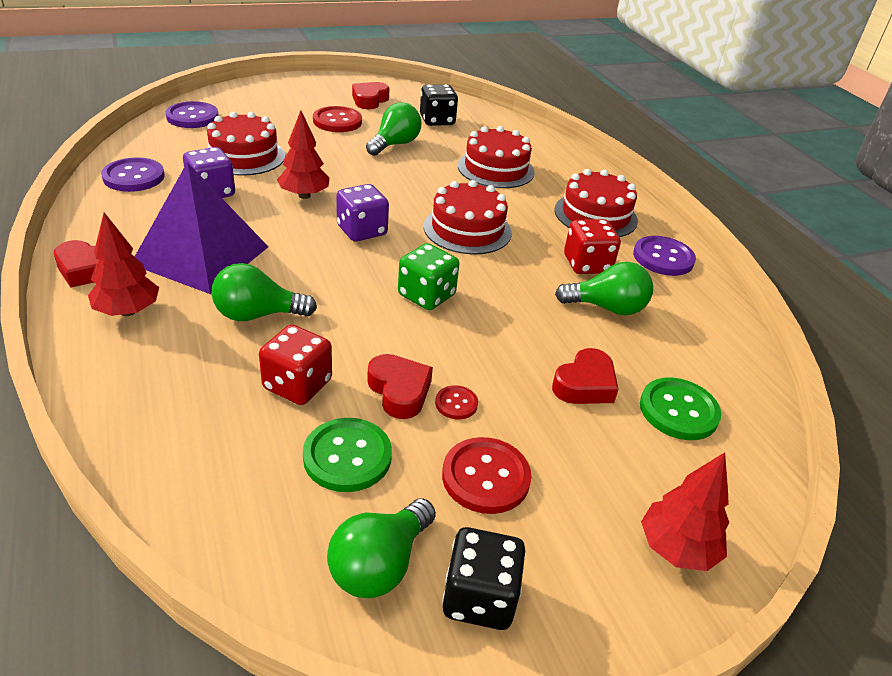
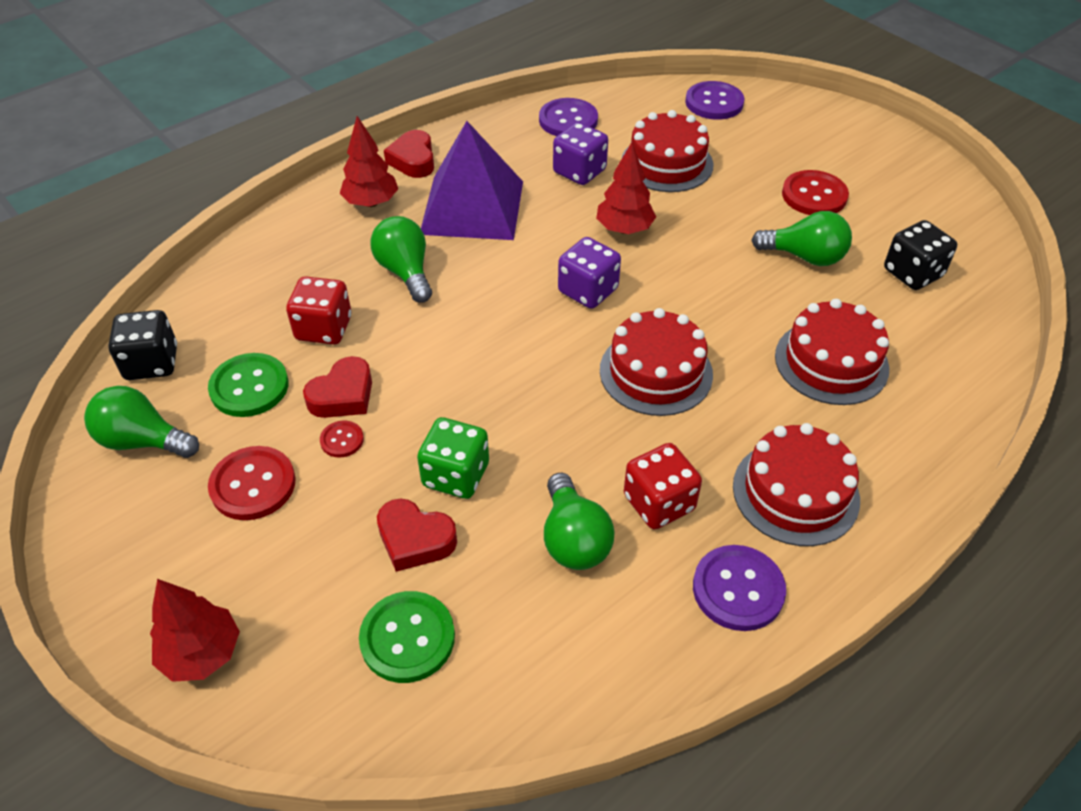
camera: 75 degrees right, 10 degrees up
(369, 100) = (901, 201): red heart -> none
(426, 295) = (501, 373): green dice -> green dice (456, 475)
(479, 597) = (122, 511): black dice -> black dice (152, 363)

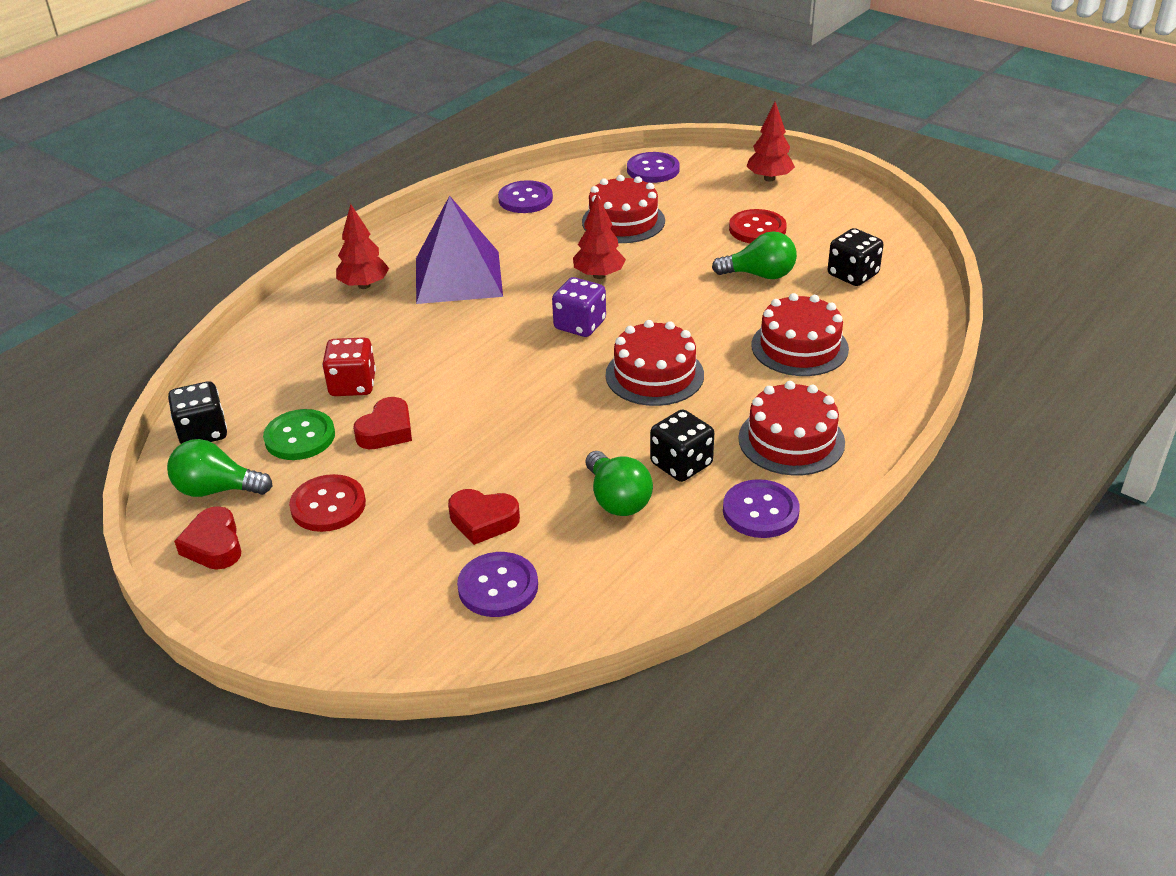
camera: 10 degrees left, 10 degrees down
(202, 653) = (325, 626): red tree -> red tree (769, 178)
(342, 440) = (396, 462): red button -> none
(405, 272) = (413, 333): green light bulb -> none
(407, 638) = (498, 587): green button -> purple button
(413, 160) = (392, 248): red heart -> red heart (214, 545)
(456, 475) = (504, 472): green dice -> none
(579, 171) = (547, 237): purple dice -> none
(659, 503) = (681, 464): red dice -> black dice

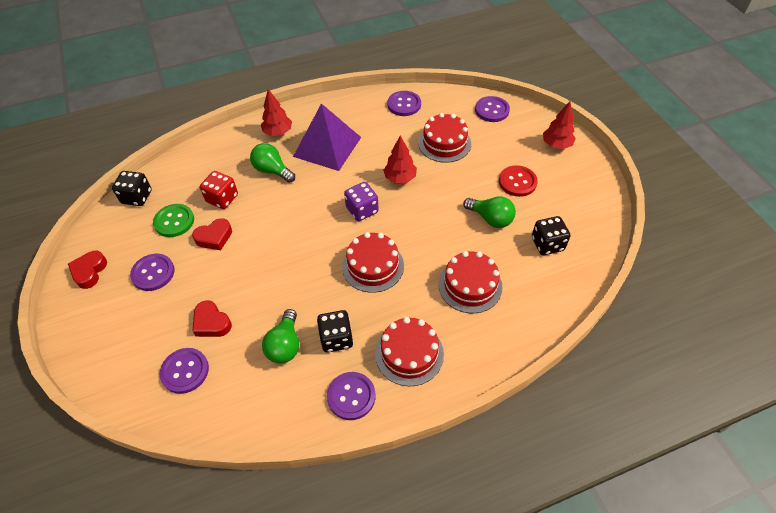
camera: 30 degrees right, 15 degrees up
(216, 489) = (116, 237): green light bulb -> green light bulb (272, 170)
(328, 505) = (153, 273): red button -> purple button

